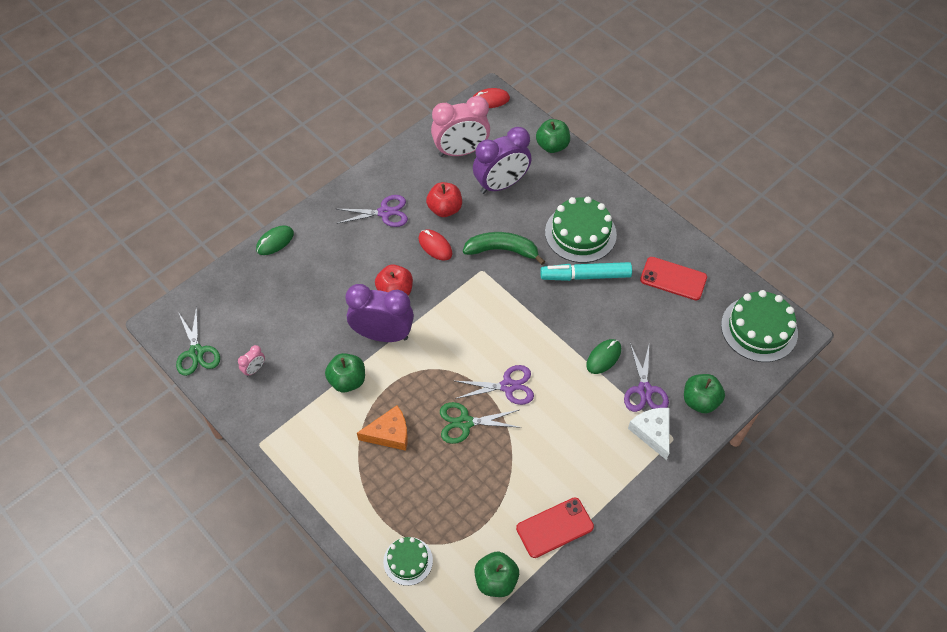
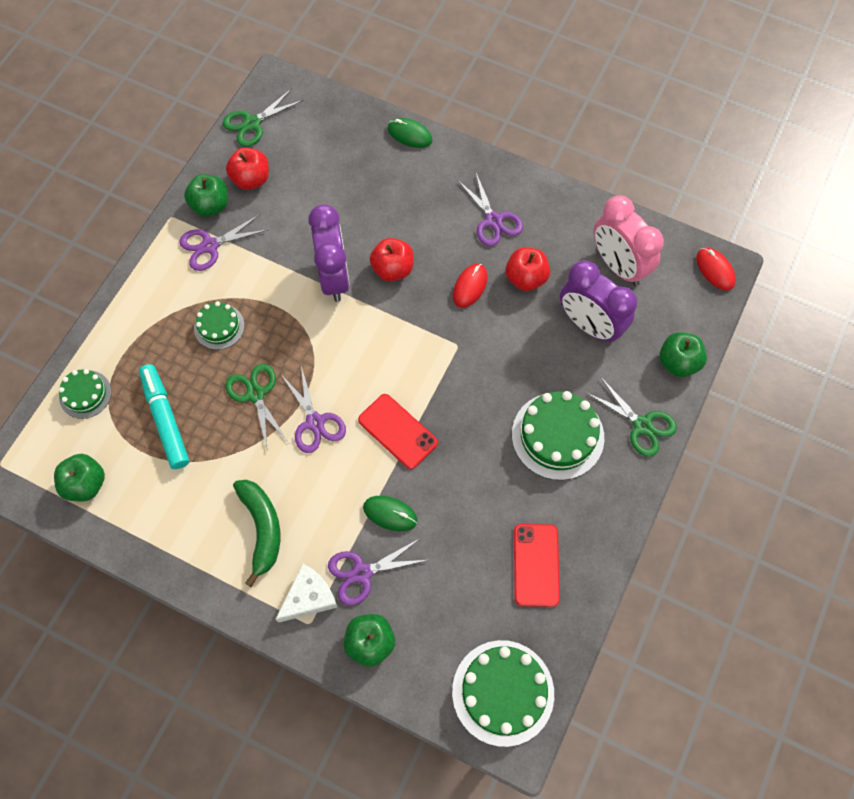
camera: 70 degrees right, 10 degrees up
(254, 369) = (251, 179): pink clock -> red apple
(305, 419) = (210, 245): none -> purple scissors
(347, 381) = (267, 265): green apple -> green apple (210, 205)
(389, 433) = (219, 326): orange cheese -> green cake
(502, 250) = (494, 357): green banana -> green banana (262, 528)
(554, 527) = (160, 524): red phone -> red phone (397, 431)
(585, 276) = (496, 460): turquoise marker -> turquoise marker (165, 419)
(591, 182) = (642, 425): none -> green scissors

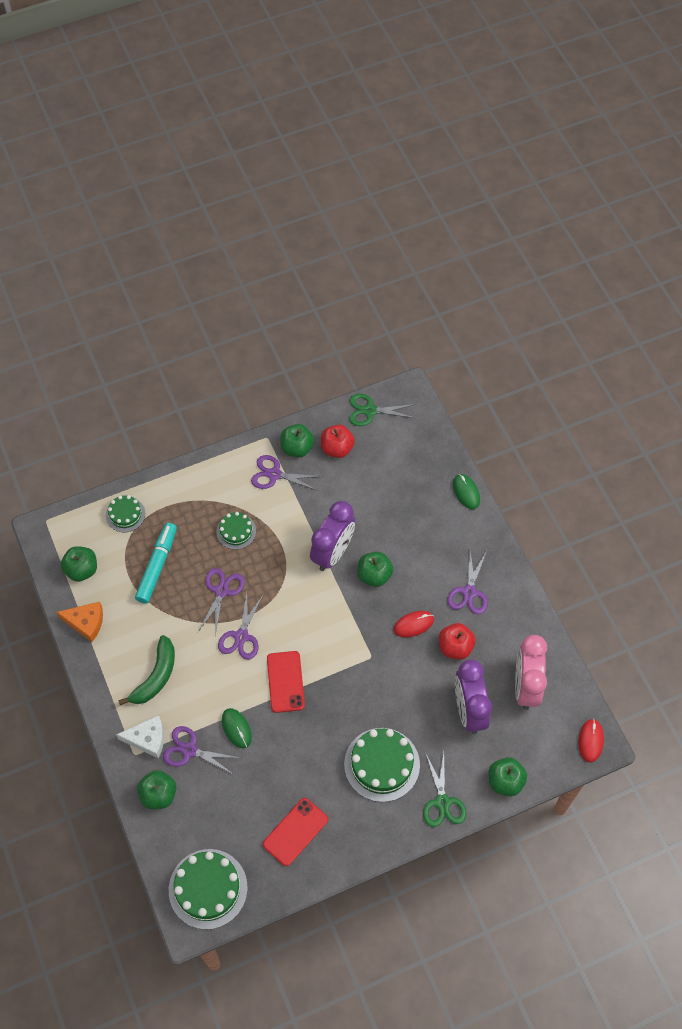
camera: 40 degrees right, 5 degrees down
(138, 533) = (86, 622): none -> orange cheese
(256, 394) = (221, 591): green scissors -> purple scissors
(393, 269) = (374, 575): red apple -> green apple

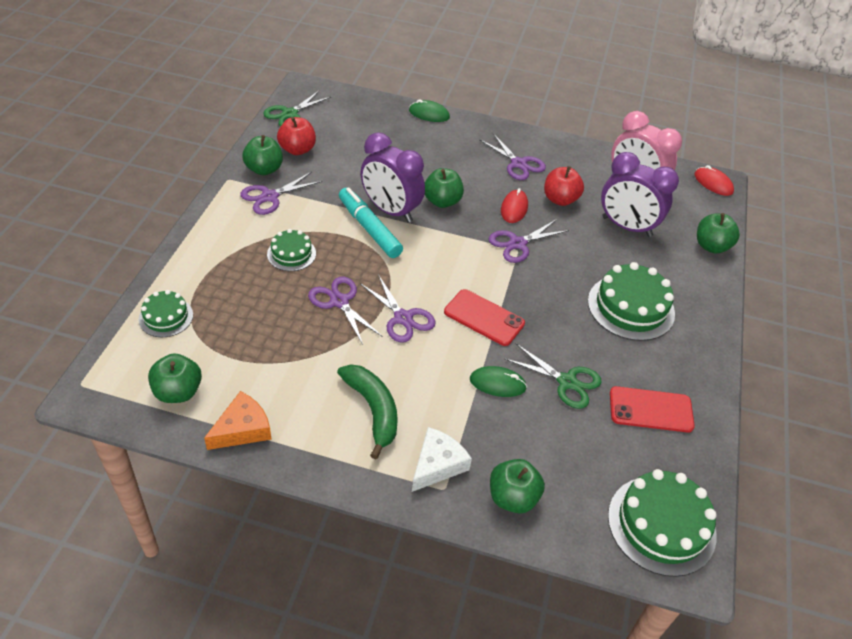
camera: 55 degrees left, 15 degrees down
(157, 566) = (253, 329): turquoise marker -> turquoise marker (369, 228)
(189, 750) = (485, 436): purple scissors -> purple scissors (518, 243)
(295, 832) = (651, 410): red phone -> red phone turned 75 degrees counterclockwise
(333, 552) = (391, 210): purple clock -> purple clock turned 150 degrees clockwise
(442, 802) = (701, 293): green scissors -> green scissors (566, 382)

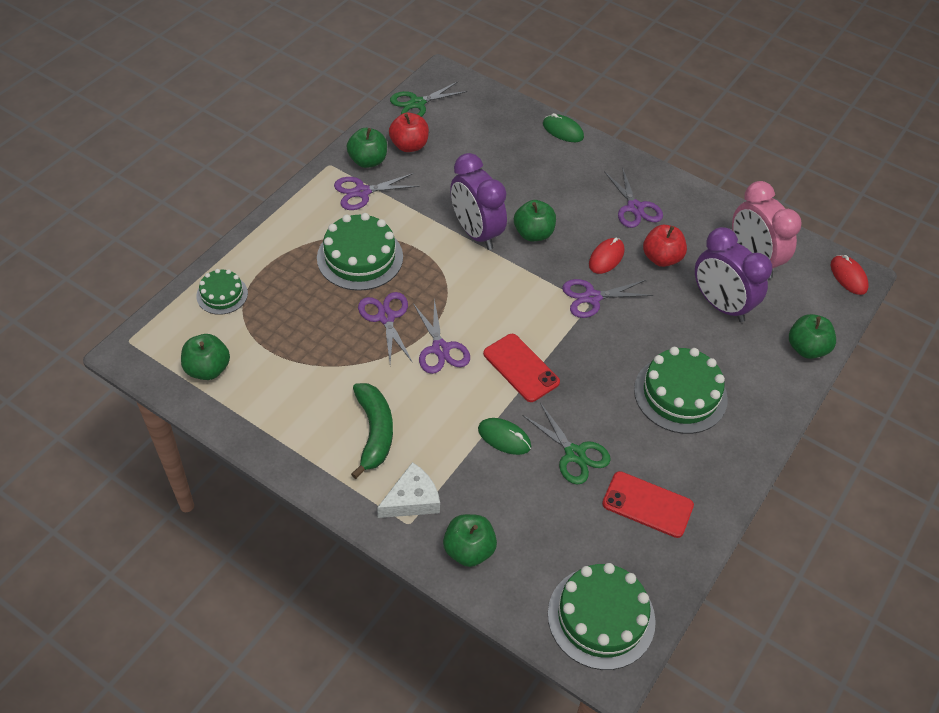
camera: 20 degrees right, 5 degrees up
(242, 429) = (251, 418): orange cheese -> none
(291, 254) = (360, 257): green cake -> green cake, size x1.76
(369, 228) = (446, 247): turquoise marker -> none

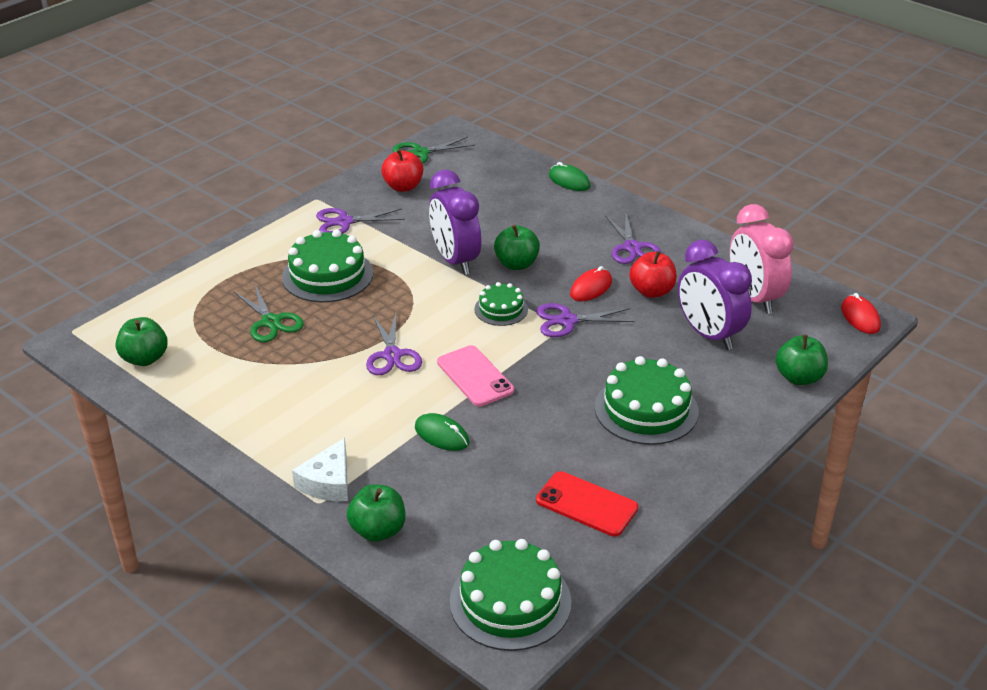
camera: 10 degrees right, 15 degrees down
(222, 294) = (177, 298): green cake -> green cake (501, 309)
(368, 161) = (357, 197): green apple -> none
(374, 432) = (303, 422): green banana -> none
(386, 317) = (342, 326): purple scissors -> none
(412, 499) = (328, 482): white cheese -> white cheese turned 135 degrees clockwise
(521, 368) = (475, 376): red phone -> pink phone
(574, 454) = (515, 454): green scissors -> green scissors (271, 322)

